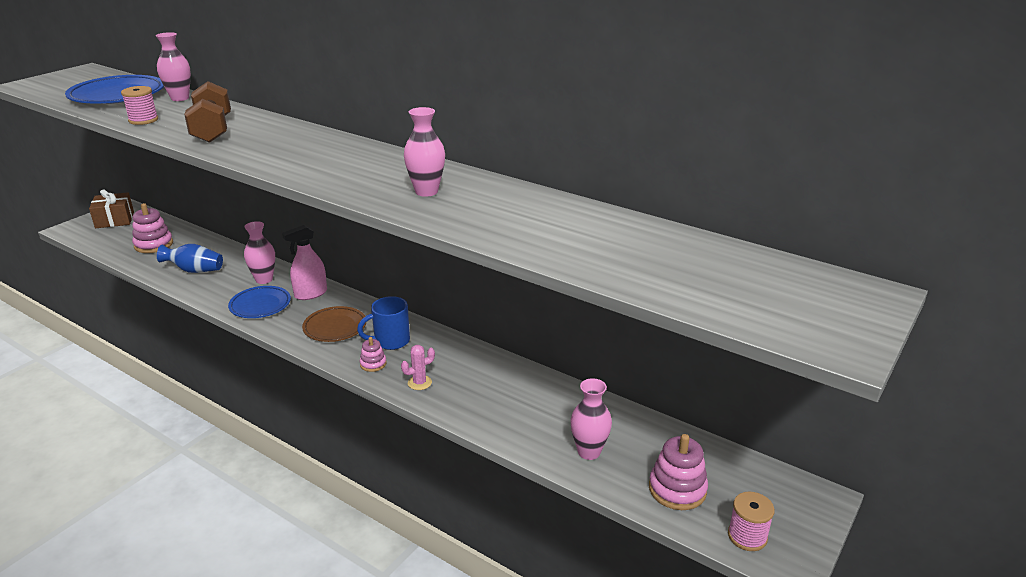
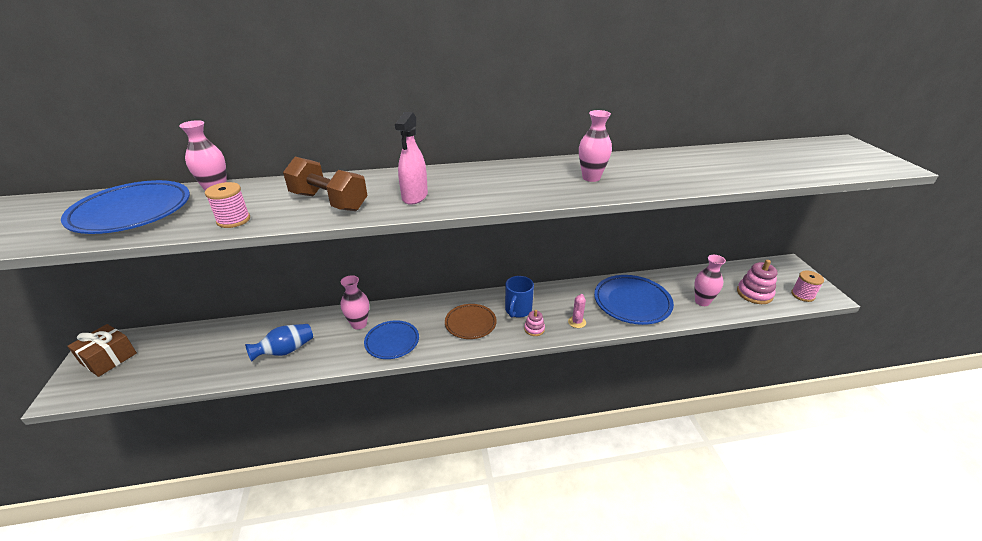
camera: 45 degrees left, 5 degrees up
(153, 245) = (201, 354): pink stacking toy -> none
(310, 294) = (412, 313): pink spray bottle -> pink spray bottle (414, 197)
(508, 402) = (632, 303): none -> blue plate

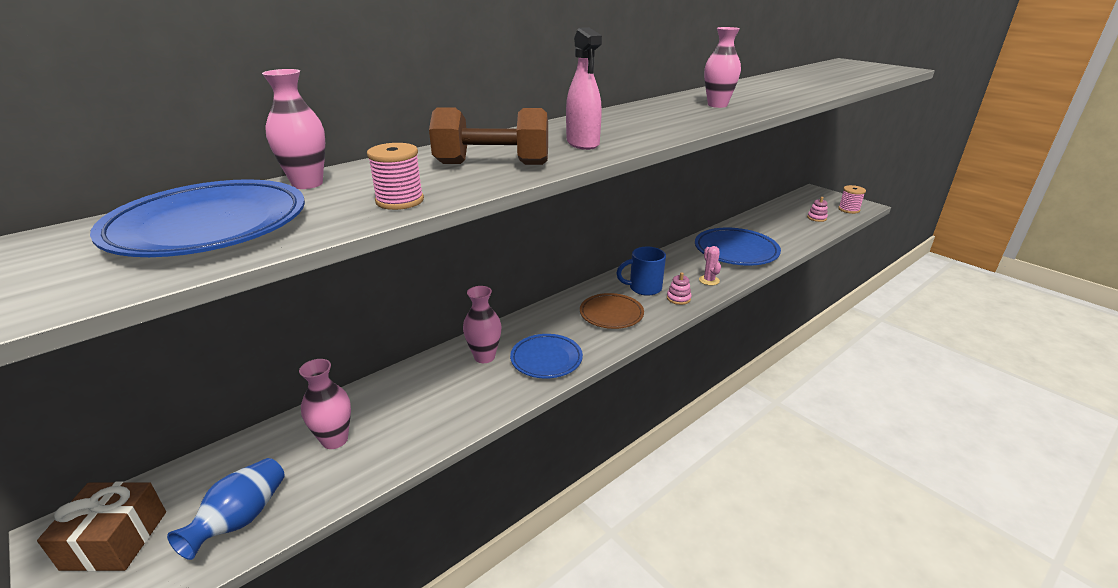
camera: 30 degrees left, 5 degrees down
(285, 351) = (419, 417): blue vase -> blue vase (241, 519)
(518, 310) = (644, 288): blue mug -> blue mug turned 90 degrees clockwise
(702, 301) = (787, 234): pink vase -> pink vase (335, 440)
(754, 294) = (816, 218): pink stacking toy -> pink stacking toy, size x0.56

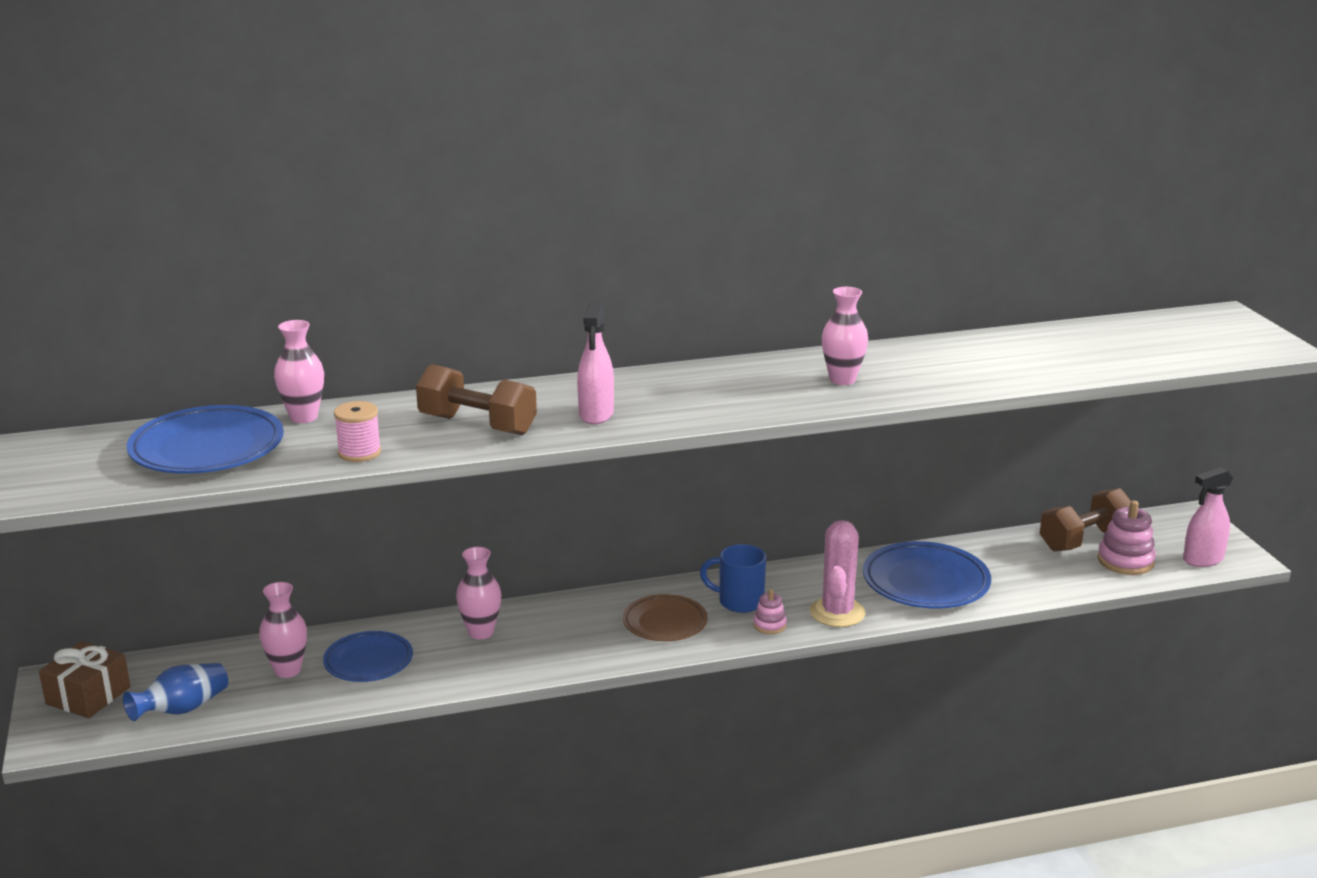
camera: 25 degrees right, 5 degrees down
(546, 359) = (543, 652): blue plate -> blue plate (368, 661)
(709, 280) = (837, 612): pink cactus -> pink cactus, size x1.89
(784, 212) = (1084, 540): none -> brown dumbbell
(816, 218) = (1125, 561): pink stacking toy -> pink stacking toy, size x1.77
(848, 210) = (1203, 559): pink spool -> pink spray bottle

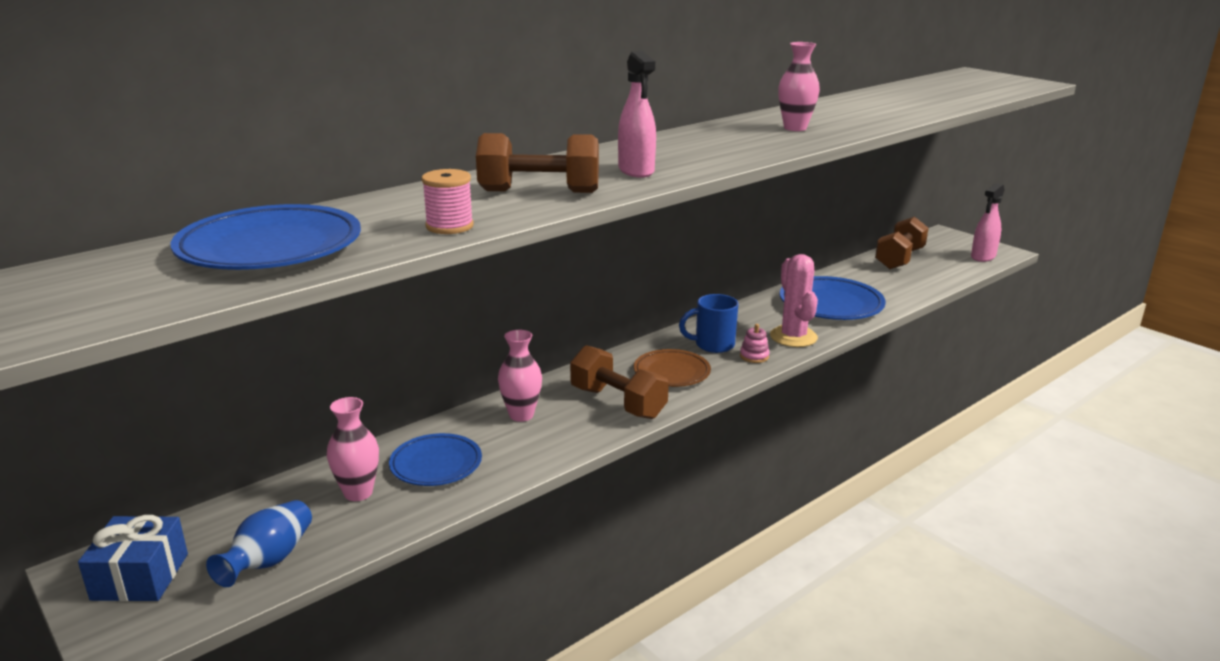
camera: 25 degrees left, 0 degrees up
(88, 695) = (140, 576): brown gift -> blue gift
(304, 417) = (350, 209): pink vase -> none
(580, 642) = (618, 403): none -> brown dumbbell
(1125, 561) = (939, 266): pink stacking toy -> none

